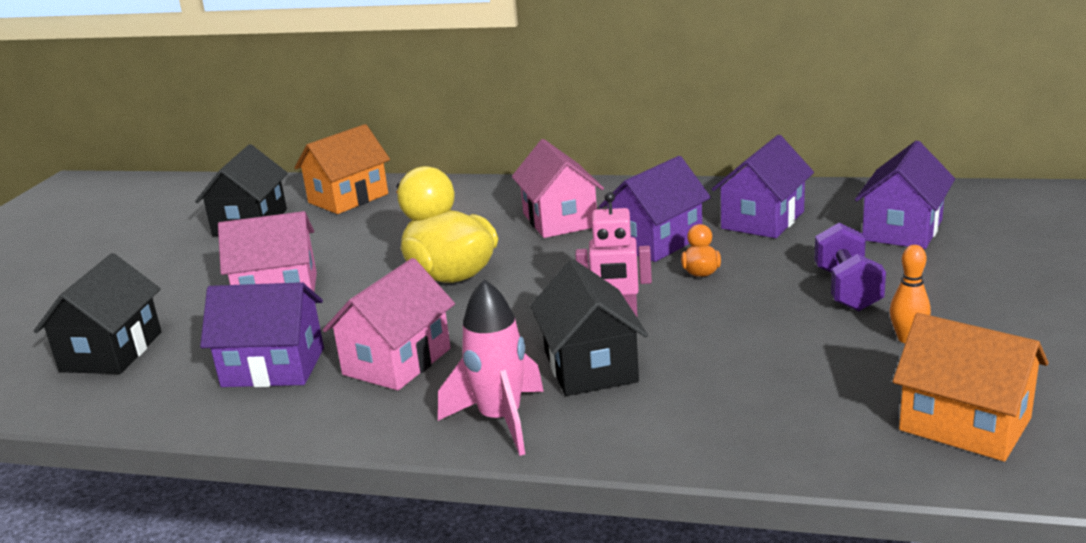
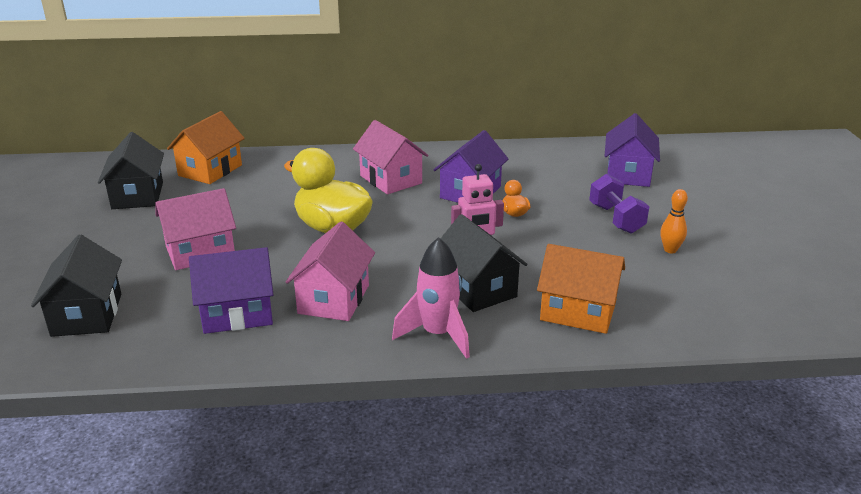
camera: 20 degrees left, 5 degrees up
(762, 220) = (534, 172): purple house -> none
(964, 424) = (731, 303): orange house -> orange house (578, 312)

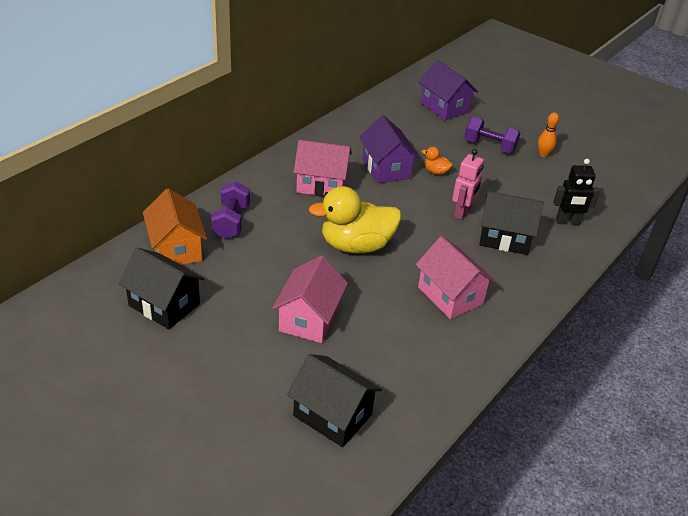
camera: 50 degrees left, 10 degrees up
(237, 313) = (418, 344): purple house -> none
(276, 172) = (231, 222): none -> purple dumbbell
(438, 335) = (536, 281): pink rocket -> none
(578, 312) = (567, 222): orange house -> black robot

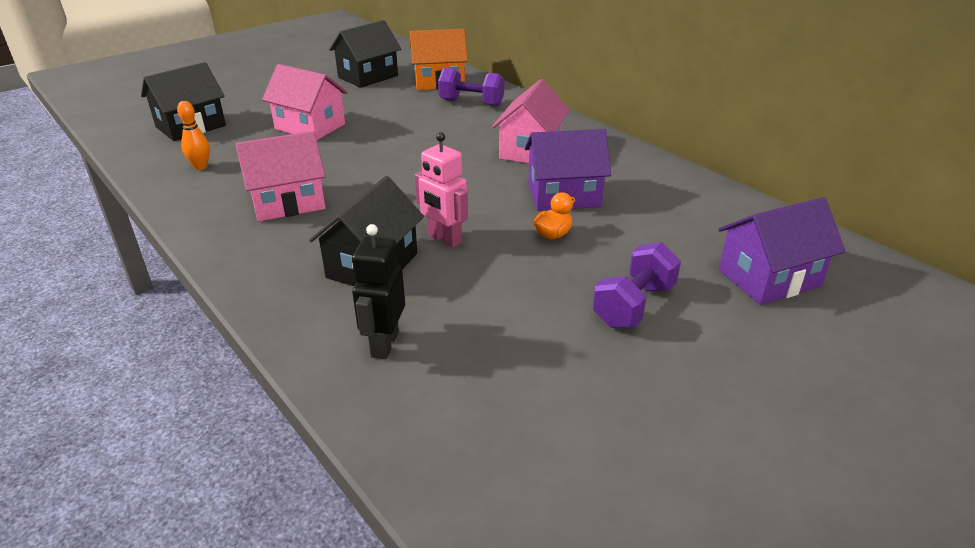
camera: 105 degrees right, 5 degrees down
(356, 245) = (406, 158): yellow duck -> none
(543, 154) = (609, 373): orange bowling pin -> orange bowling pin (201, 166)

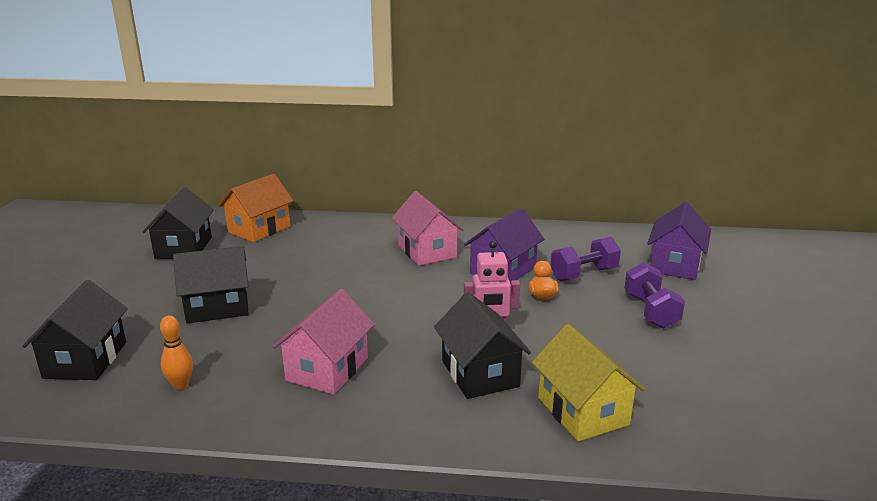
camera: 45 degrees left, 10 degrees down
(310, 126) = (217, 307): pink house -> black house
(384, 344) = (583, 411): black robot -> yellow house
(471, 103) = (319, 235): purple dumbbell -> purple dumbbell (584, 274)

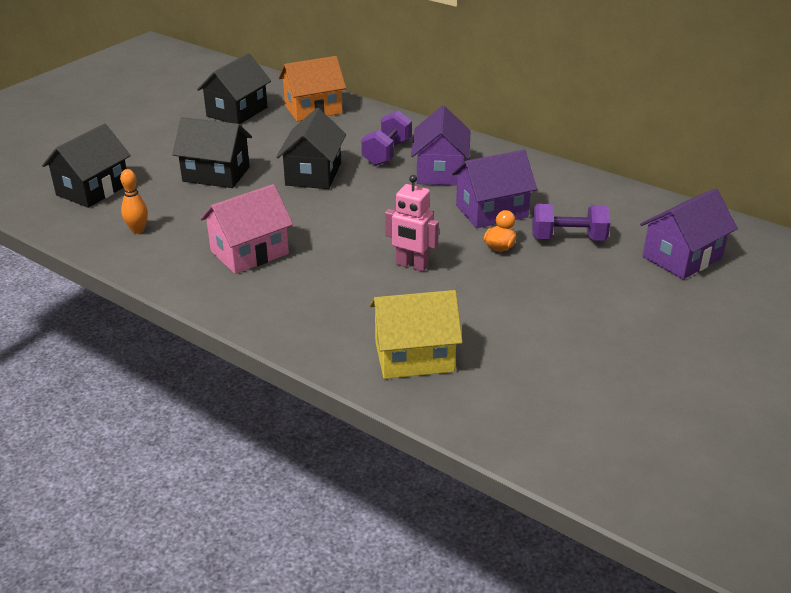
camera: 30 degrees right, 10 degrees up
(427, 251) = (440, 172): pink house -> purple house
(480, 373) = (364, 297): black house -> black house (313, 174)
(583, 411) = (414, 356): yellow house -> yellow house turned 75 degrees clockwise
(651, 311) = (590, 295): purple dumbbell -> purple dumbbell (387, 153)

